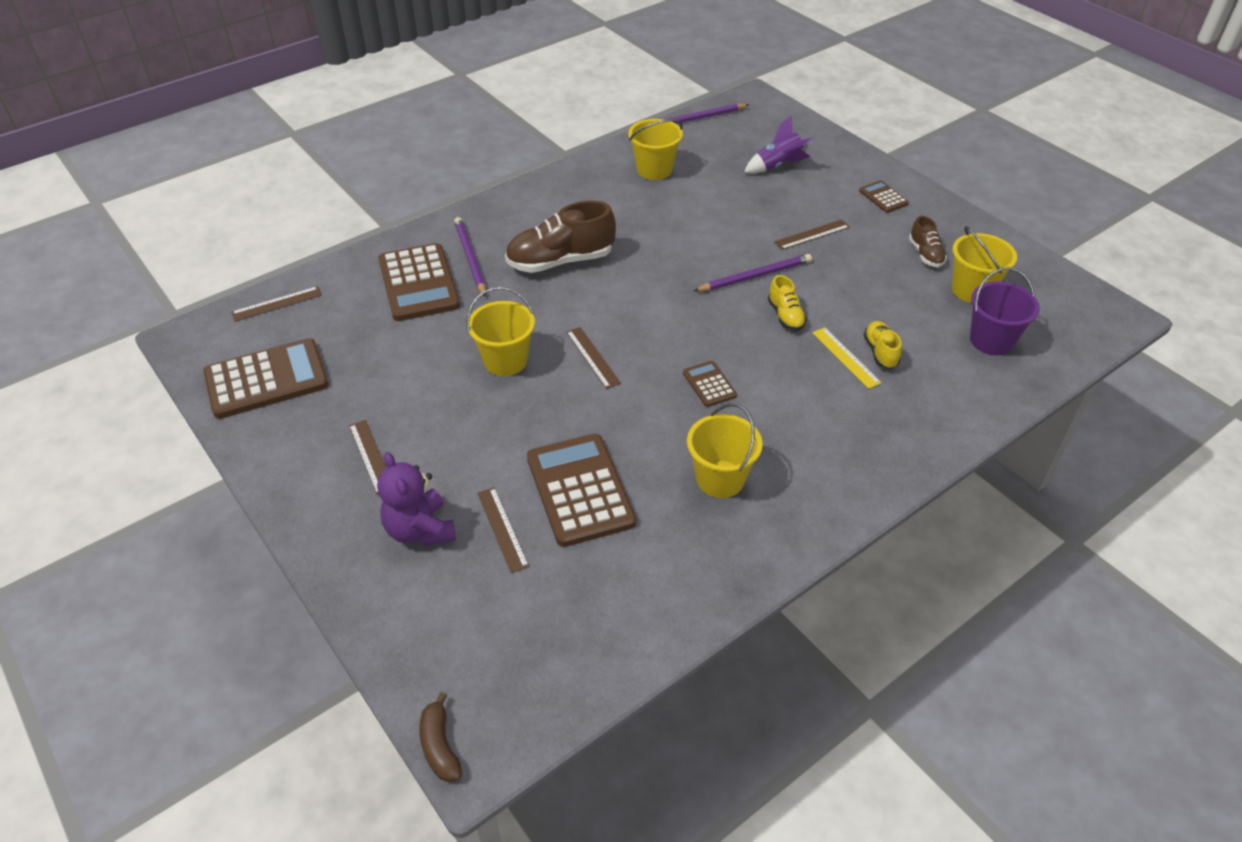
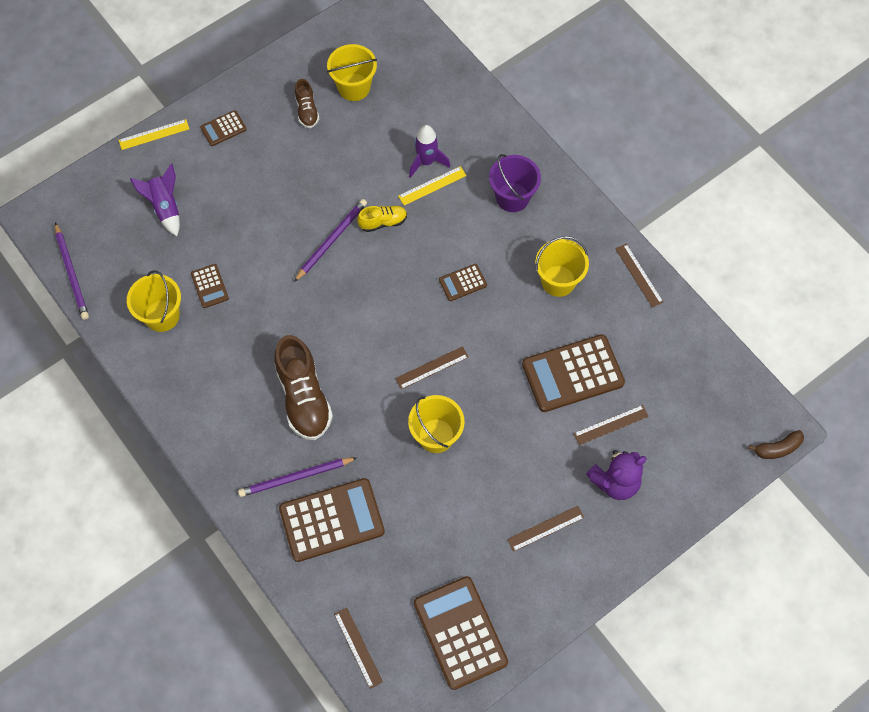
camera: 90 degrees left, 20 degrees up
(689, 196) = (209, 286): none -> brown calculator
(754, 276) = (331, 240): purple pencil -> purple pencil turned 60 degrees clockwise
(812, 234) = (275, 191): brown ruler -> brown ruler (639, 275)
(863, 155) = (154, 134): none -> yellow ruler
(880, 352) = (426, 162): yellow shoe -> purple rocket
(925, 254) = (307, 111): brown shoe -> brown shoe turned 90 degrees clockwise
(991, 340) = (413, 87): purple bucket -> purple bucket (512, 197)

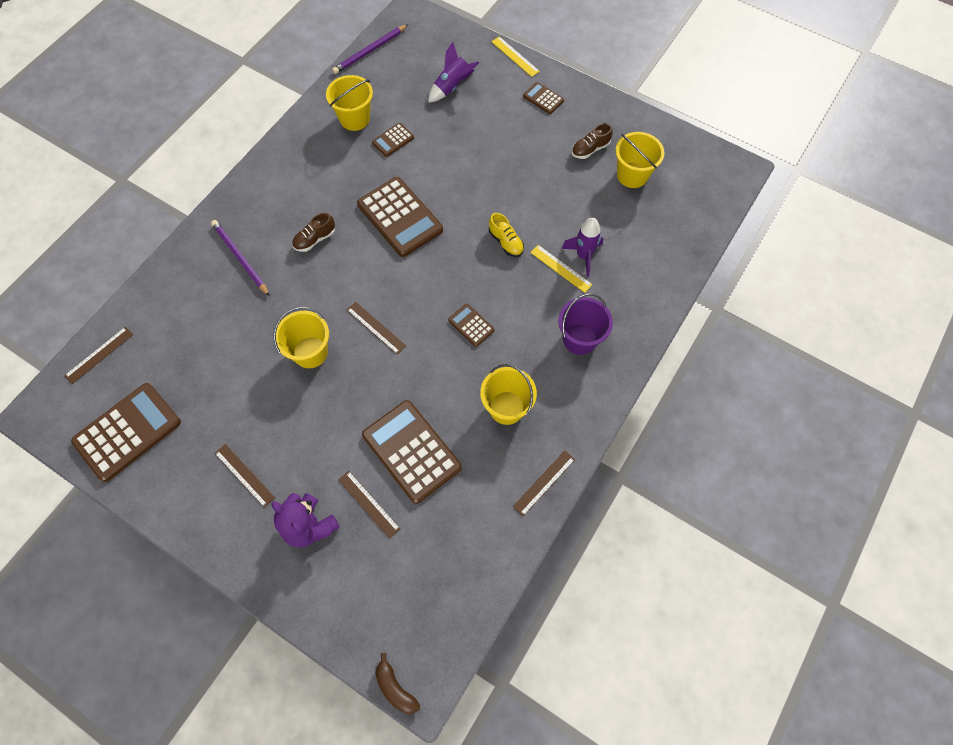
camera: 70 degrees right, 0 degrees up
(304, 397) = (315, 239): brown shoe -> brown shoe, size x0.52
(331, 240) = (471, 209): purple pencil -> none
(332, 520) = (209, 297): brown calculator -> brown calculator (400, 217)

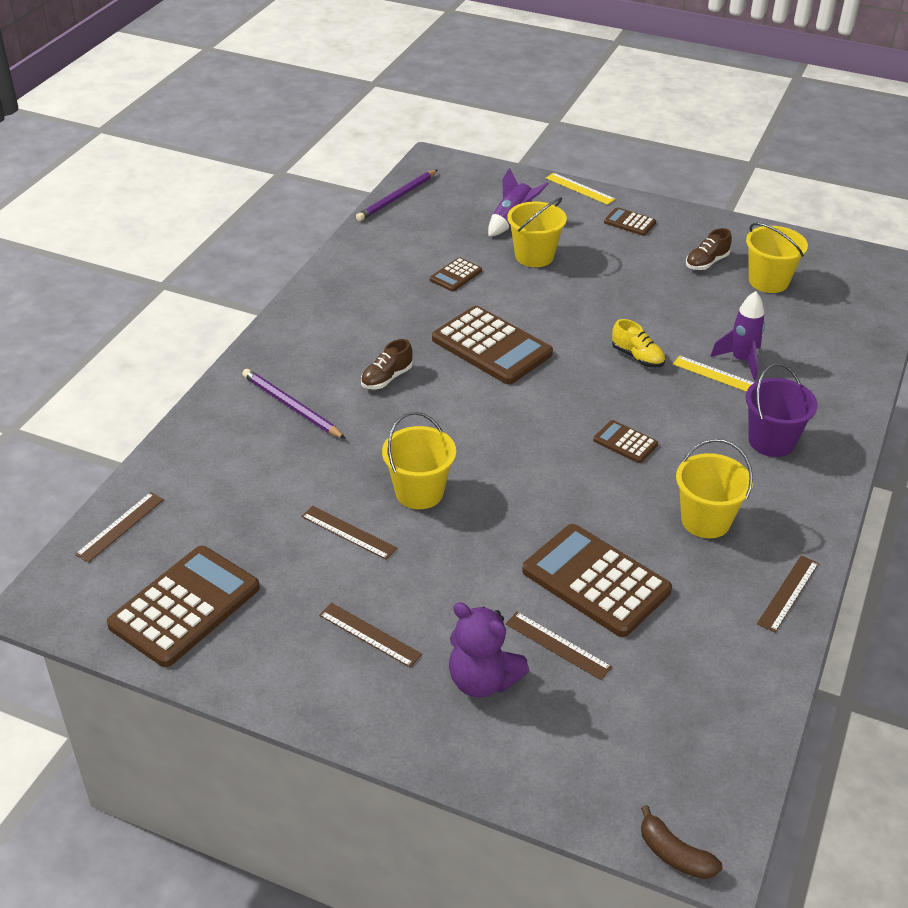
camera: 10 degrees left, 25 degrees down
(354, 119) = (399, 260): yellow bucket -> yellow bucket (534, 256)
(376, 327) = (499, 457): brown ruler -> brown ruler (348, 532)

